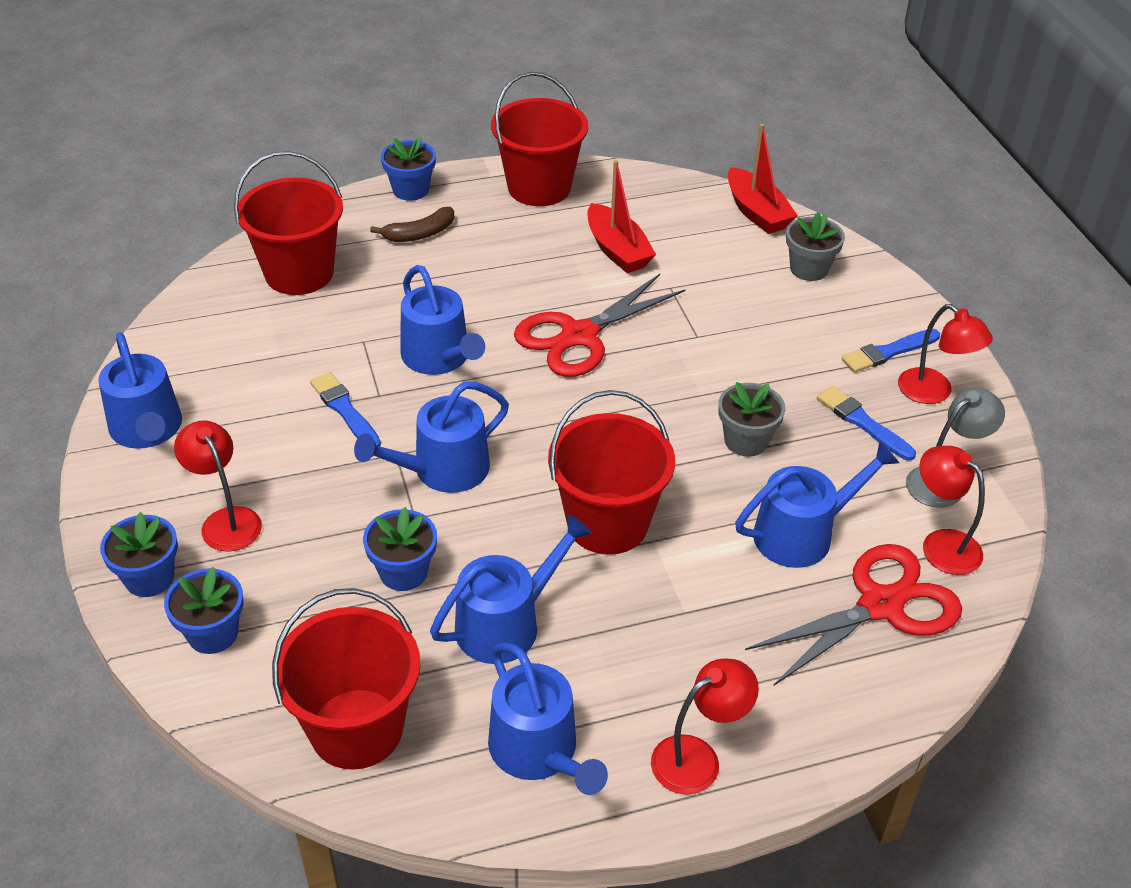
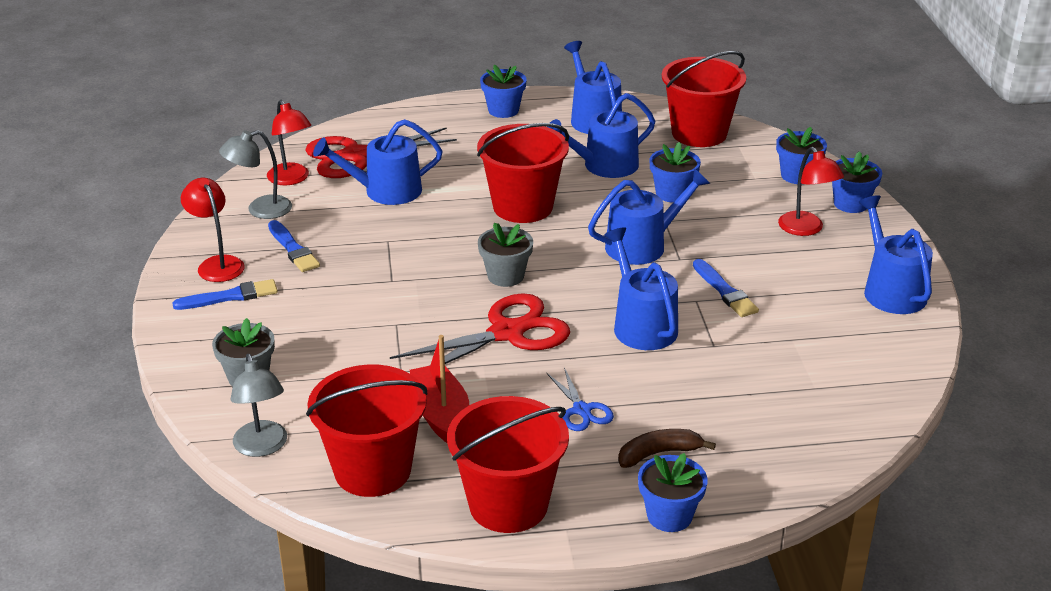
camera: 170 degrees left, 10 degrees down
(299, 273) = (789, 418): red bucket -> red bucket (372, 470)
(491, 265) = (582, 410): none -> blue scissors
(697, 758) = (503, 110): red lamp -> blue flower pot
(746, 441) = (395, 245): grey flower pot -> grey flower pot (505, 276)
(757, 212) = (262, 447): red boat -> grey lamp

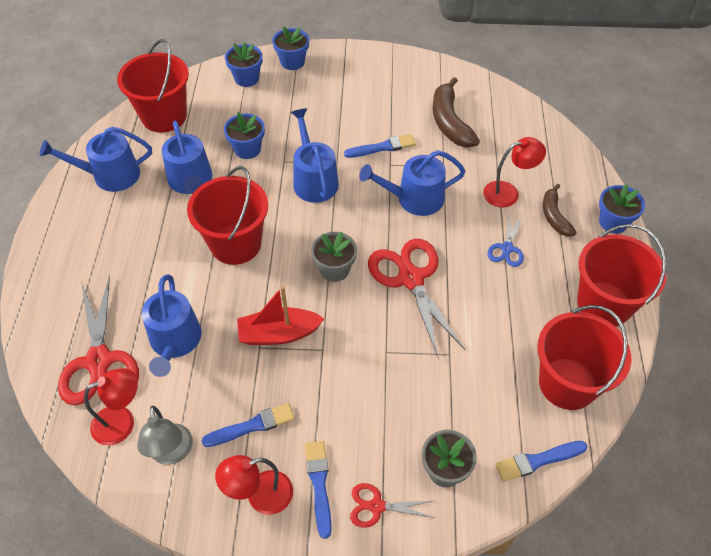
camera: 80 degrees left, 20 degrees up
(206, 335) = (377, 506): none -> red scissors
(262, 447) = (538, 461): grey lamp -> blue brush
(441, 415) = (506, 333): red boat -> red boat (278, 334)
(503, 110) = (65, 235): blue flower pot -> none
(582, 410) = (507, 248): blue scissors -> blue scissors turned 120 degrees clockwise
(806, 229) = (317, 90): red lamp -> red lamp (508, 192)
(806, 345) = (449, 122): none -> brown banana
(891, 290) = (398, 70): blue watering can -> none

